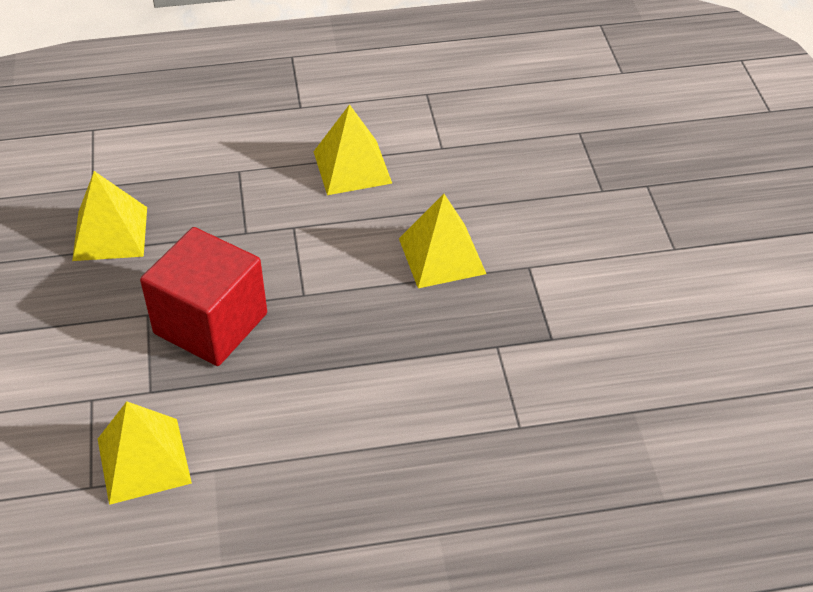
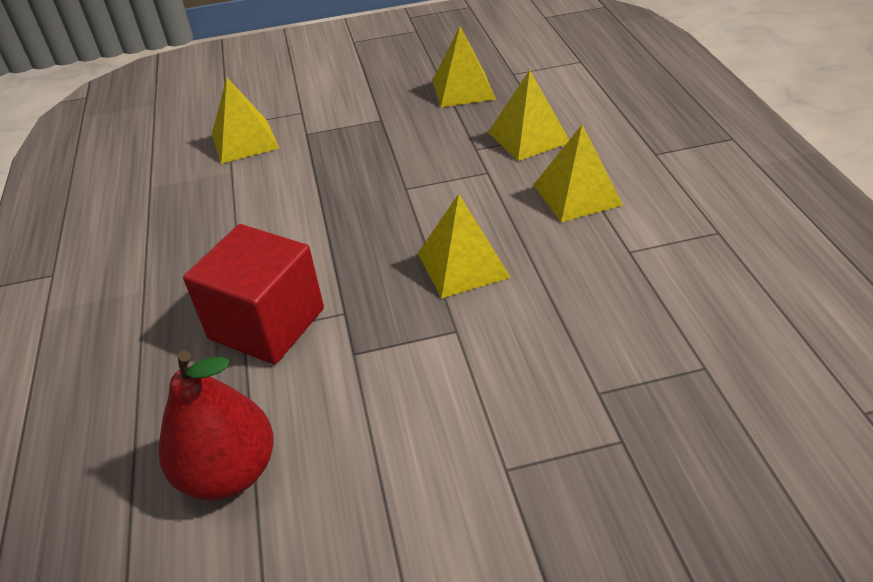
camera: 90 degrees right, 5 degrees down
(210, 323) = (371, 148): red cube -> red cube (266, 324)
(239, 188) = (528, 137): none -> yellow pyramid
(686, 421) = (229, 472): none -> red pear

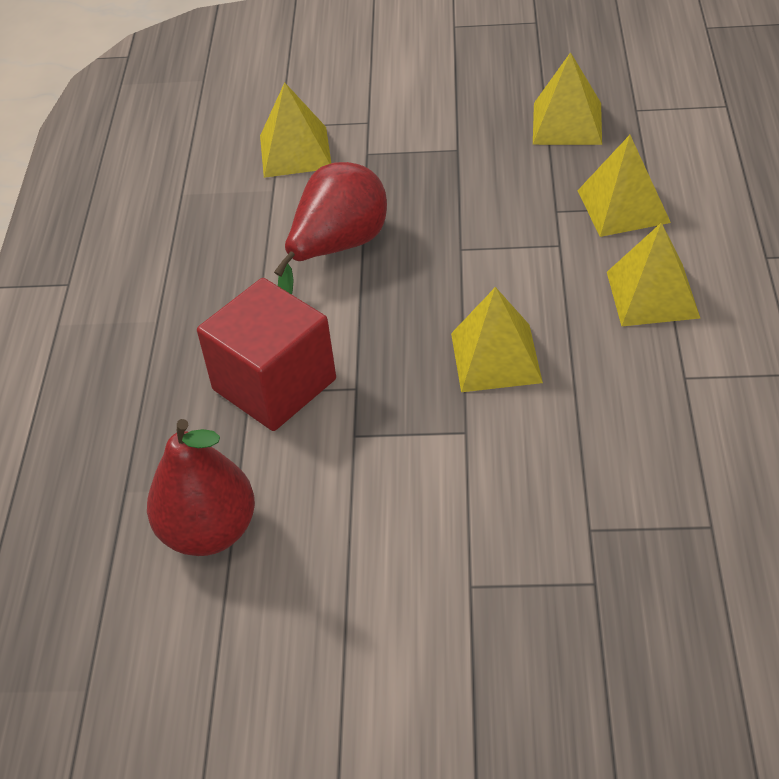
camera: 15 degrees right, 5 degrees up
(298, 204) = (337, 248): none -> red pear

